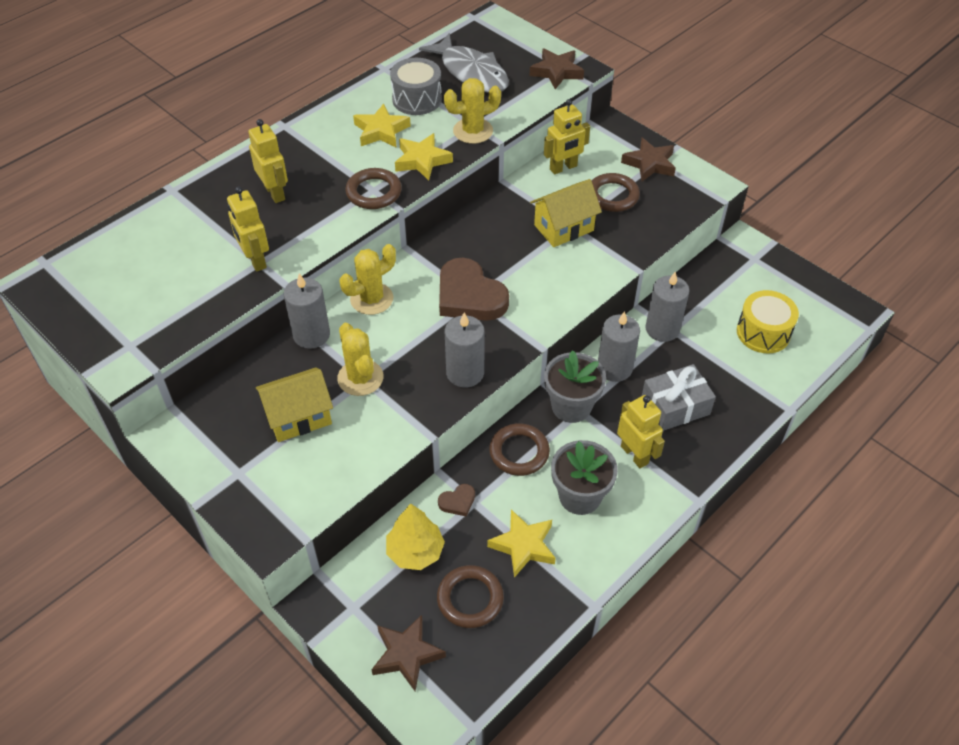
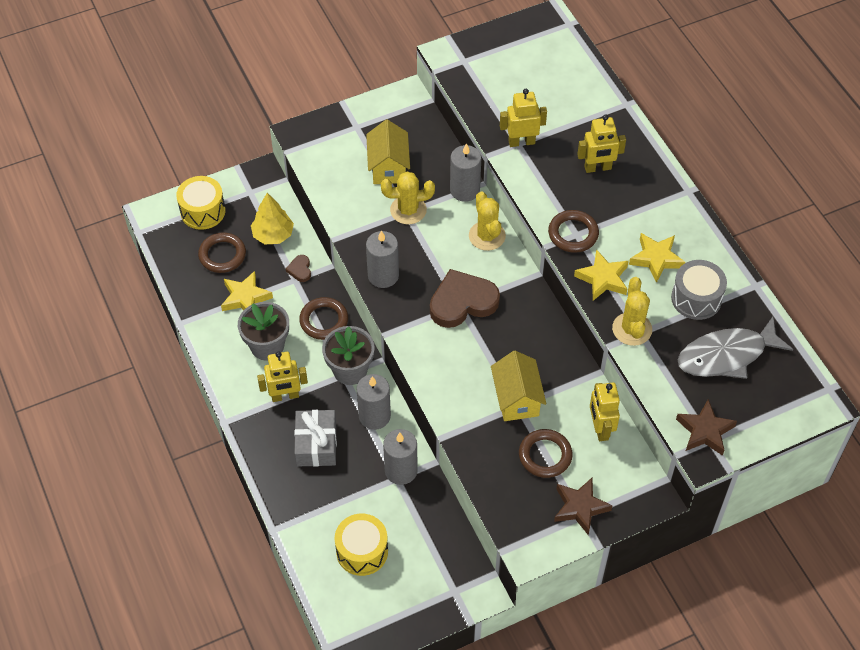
camera: 110 degrees right, 5 degrees up
(406, 655) = (203, 211): brown star -> yellow drum

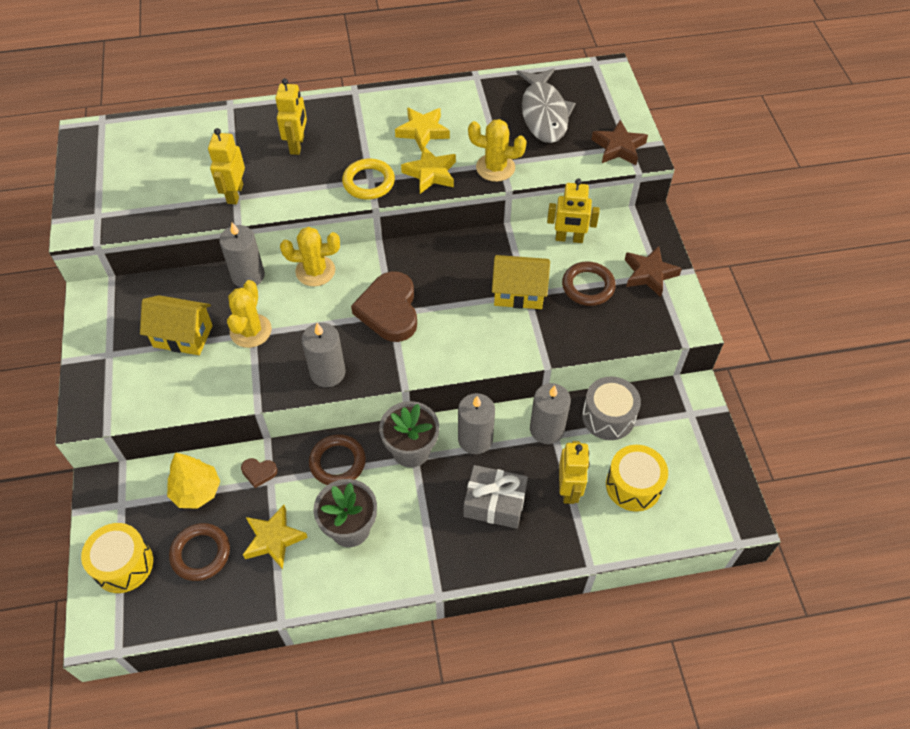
camera: 75 degrees left, 0 degrees up
(285, 396) = (423, 522): yellow robot -> yellow robot (569, 489)
(573, 234) = (368, 182): brown ring -> yellow ring
(696, 298) = (476, 117): grey drum -> grey drum (608, 417)

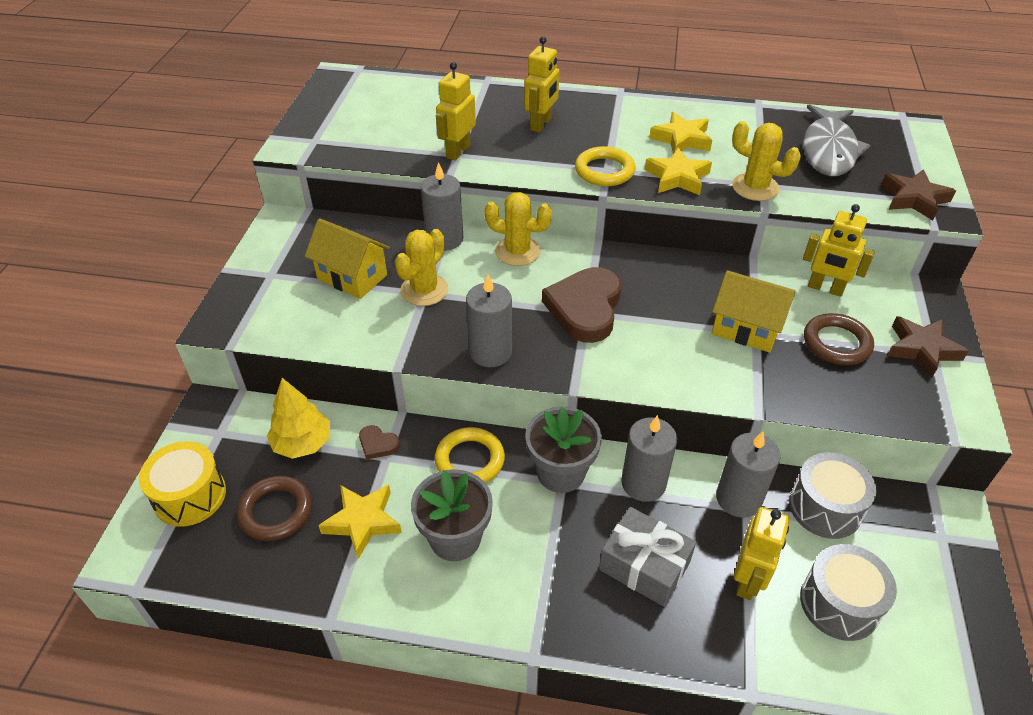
camera: 20 degrees right, 10 degrees down
(337, 462) = (470, 460): brown ring -> yellow ring
(633, 485) = (839, 603): yellow drum -> grey drum

